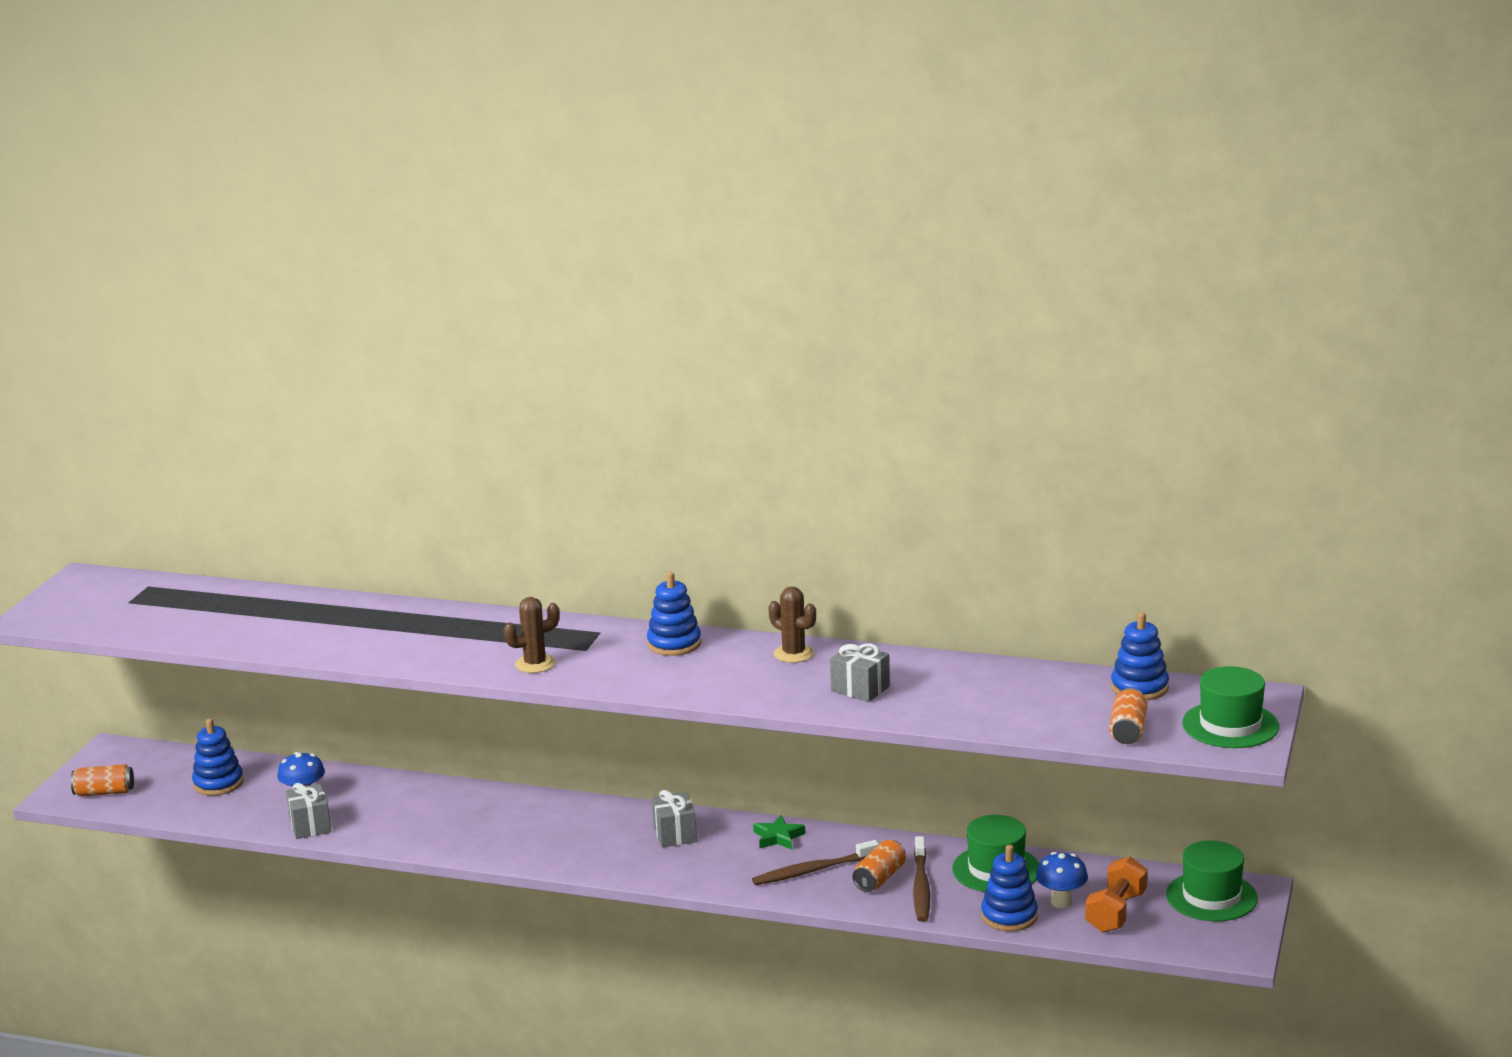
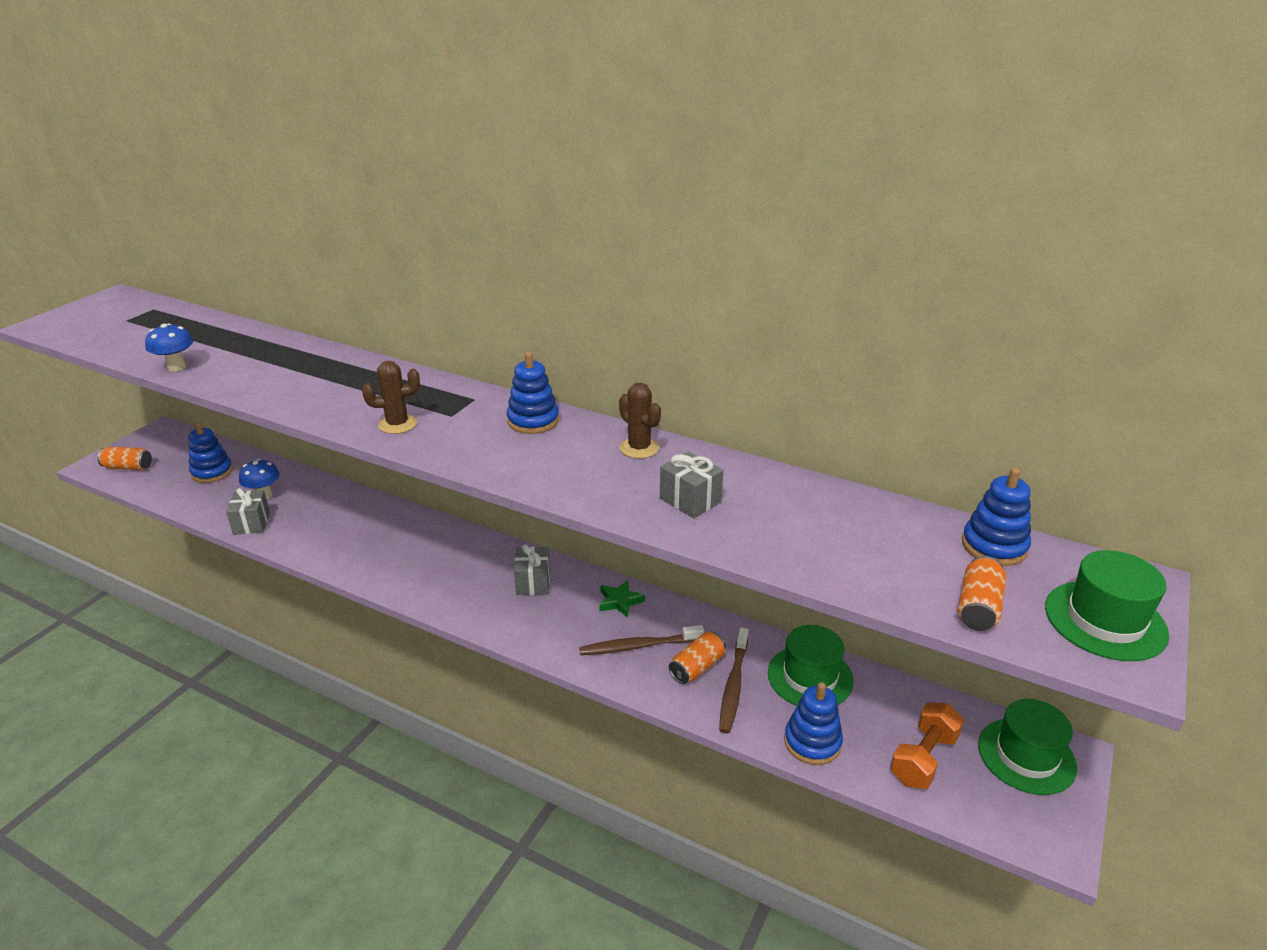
camera: 10 degrees right, 10 degrees up
(1061, 902) = (868, 733): blue mushroom -> blue mushroom (176, 367)

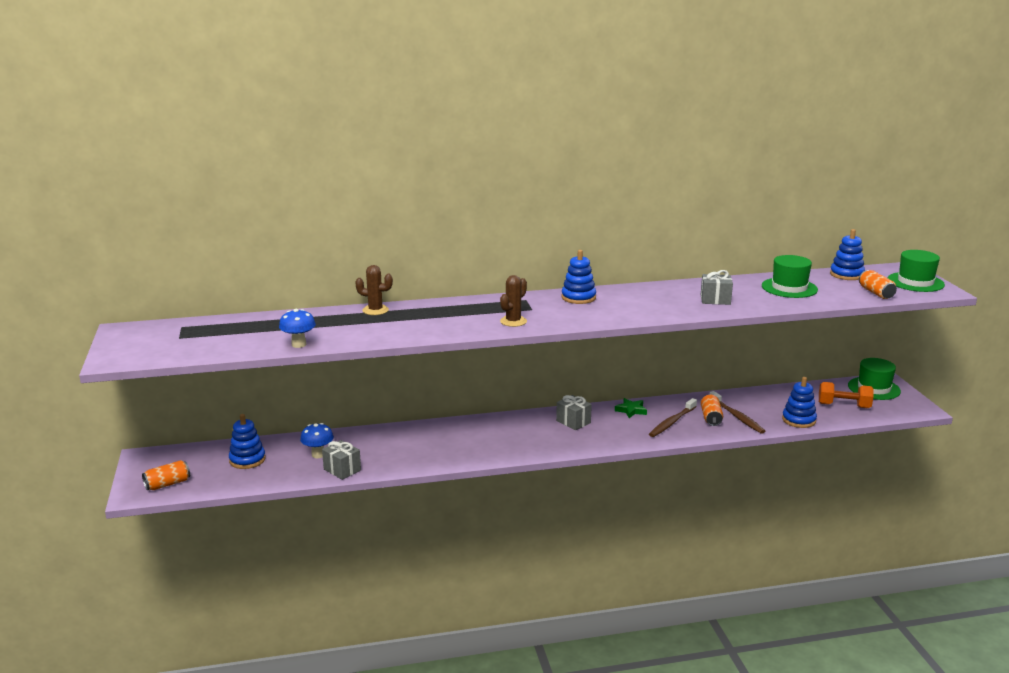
camera: 40 degrees left, 10 degrees down
(639, 448) = (652, 291): brown cactus -> brown cactus (375, 310)
(810, 677) = (761, 400): green hat -> green hat (789, 288)
(923, 758) = (844, 406): orange dumbbell -> orange dumbbell turned 75 degrees counterclockwise

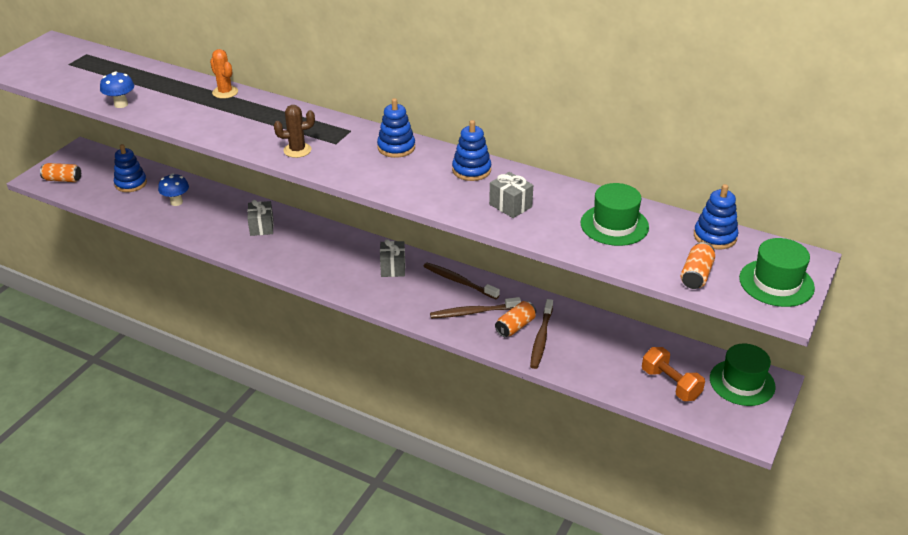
camera: 40 degrees right, 15 degrees up
(342, 469) = (171, 224): grey gift -> grey gift (261, 227)
(375, 310) = (225, 92): brown cactus -> orange cactus
(631, 410) = (458, 281): green star -> brown toothbrush
(798, 420) = (594, 374): blue stacking toy -> blue stacking toy (471, 170)

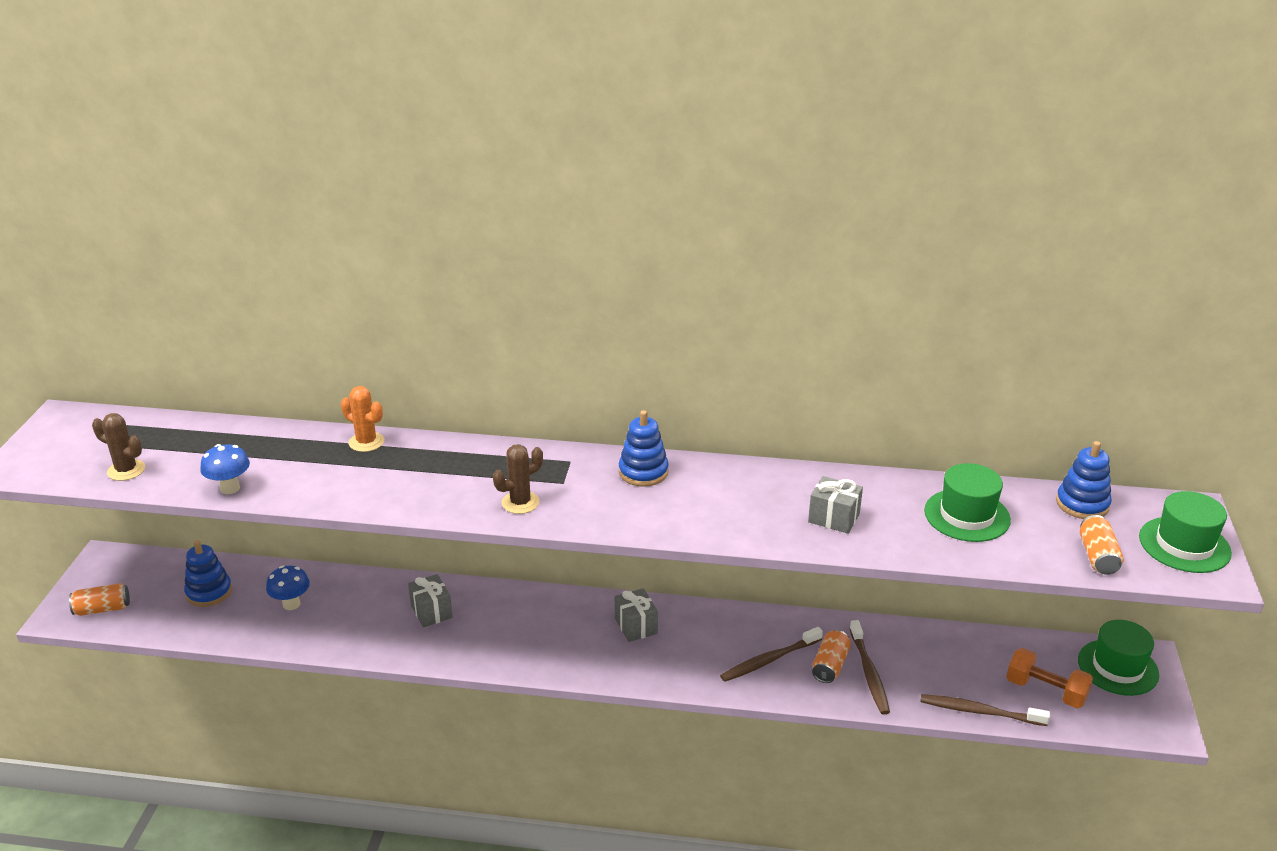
camera: 20 degrees left, 5 degrees down
(67, 81) = (126, 470): none -> brown cactus
(458, 281) = (727, 624): brown toothbrush -> brown toothbrush (979, 711)
(471, 170) = (755, 482): blue stacking toy -> none

